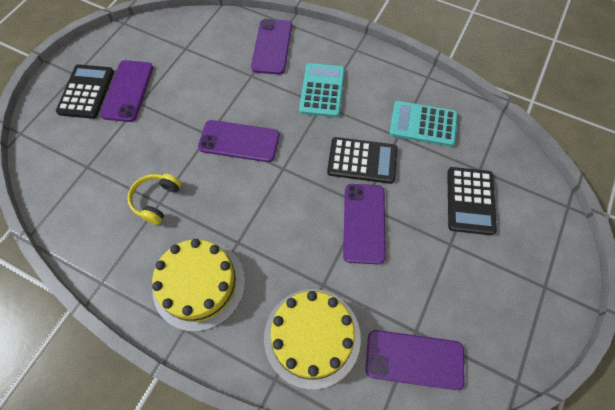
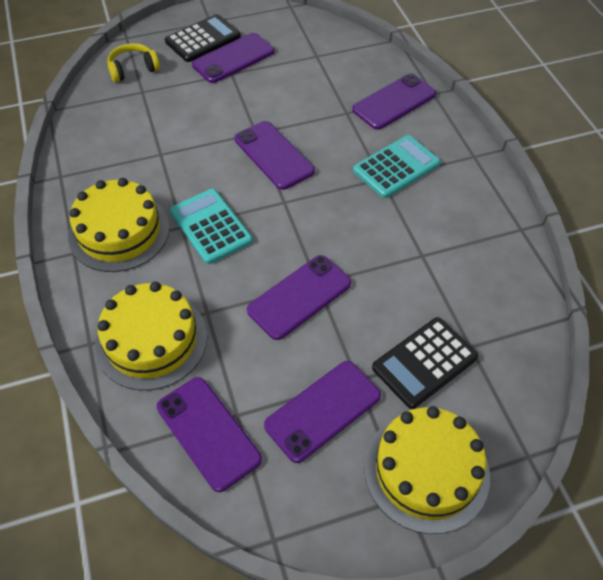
camera: 45 degrees right, 10 degrees down
(156, 200) = (160, 151): yellow headphones -> yellow headphones (133, 69)
(362, 161) = (361, 249): black calculator -> none
(423, 124) = (461, 264): turquoise calculator -> turquoise calculator (211, 226)
(455, 280) = (323, 410): none -> purple phone
(538, 262) = (426, 470): none -> yellow cake

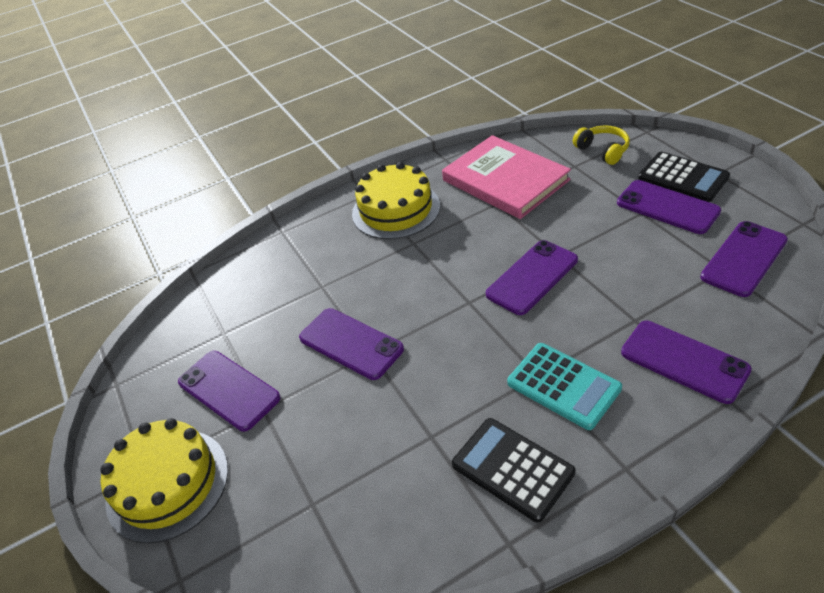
camera: 85 degrees right, 10 degrees down
(130, 140) = (505, 180): none -> pink book
(151, 340) = (289, 263): yellow cake -> none
(208, 433) = (207, 321): purple phone -> purple phone (744, 259)
(211, 226) = (419, 260): turquoise calculator -> none
(424, 362) = (287, 462): black calculator -> black calculator (512, 468)

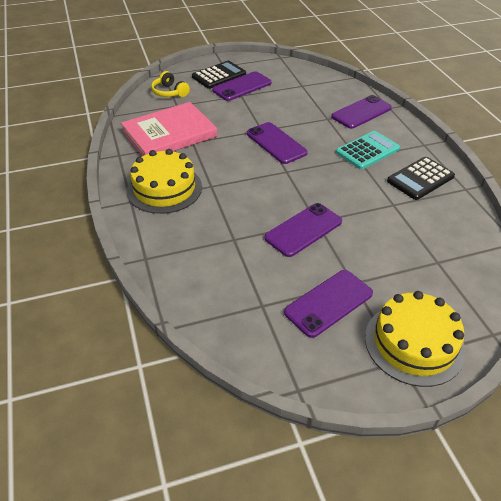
camera: 85 degrees left, 0 degrees up
(602, 150) = (169, 92): yellow headphones -> yellow headphones turned 105 degrees counterclockwise
(744, 259) = (297, 78): purple phone -> none

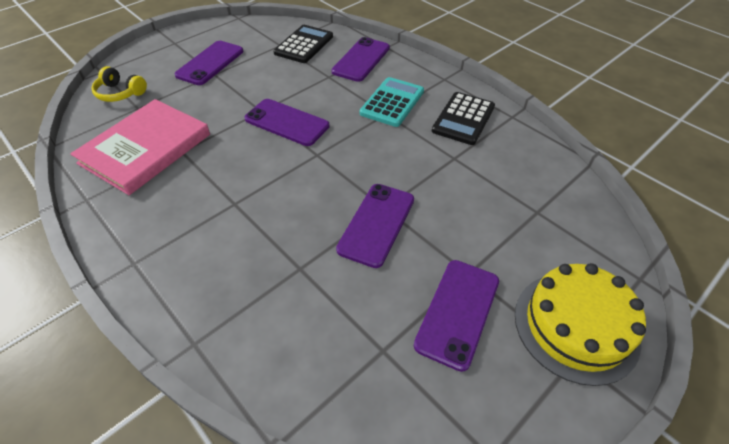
camera: 25 degrees left, 5 degrees up
(164, 188) = (174, 228): yellow cake -> none
(219, 75) = (175, 56): black calculator -> black calculator (304, 45)

